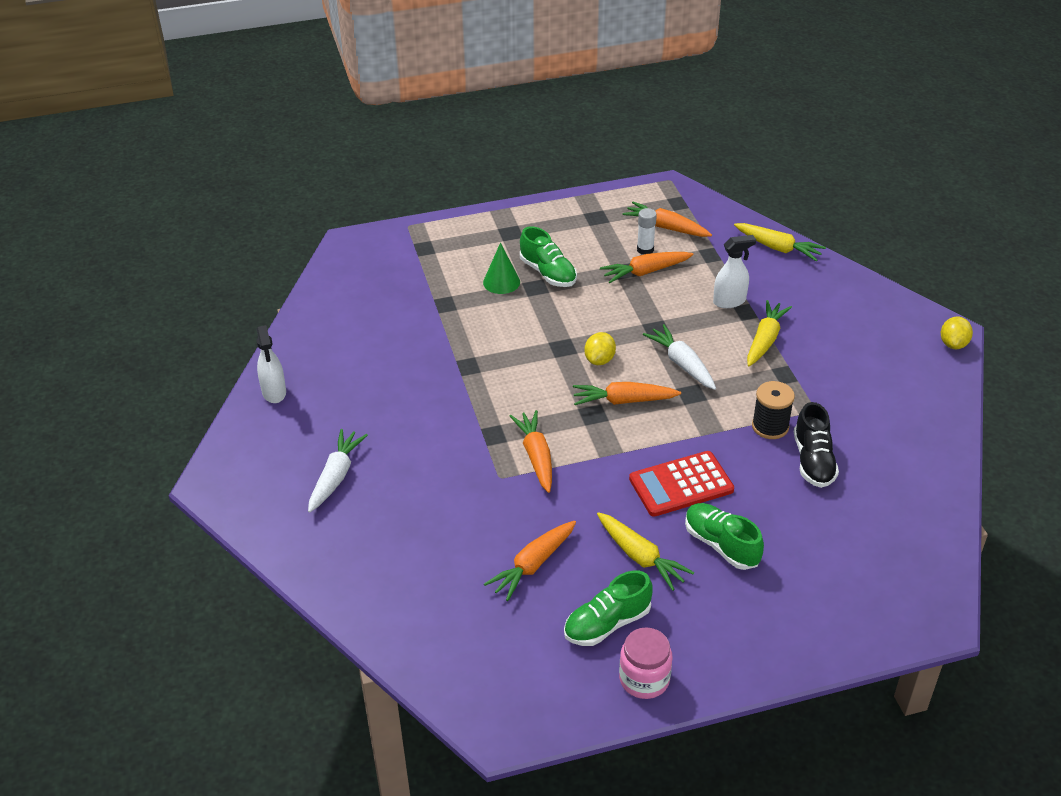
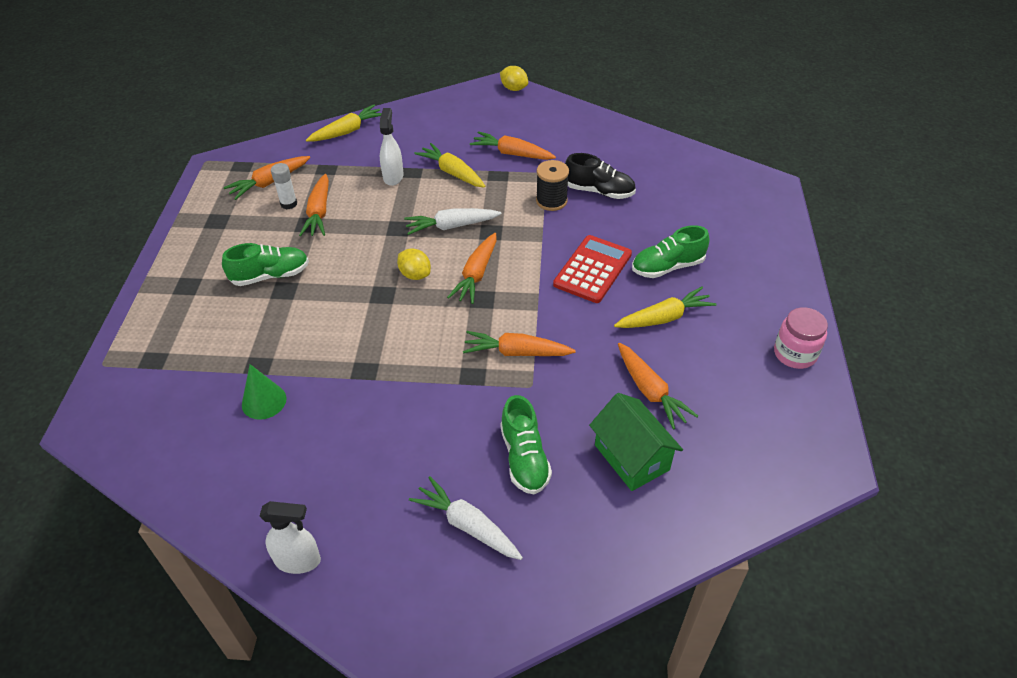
camera: 70 degrees left, 5 degrees up
(446, 567) = (631, 457): none -> green house
(501, 282) = (257, 312): green cone -> green cone (264, 401)
(607, 623) = (731, 360): green shoe -> green shoe (524, 458)
(681, 484) = (593, 269): red calculator -> red calculator turned 150 degrees counterclockwise
(829, 375) = (512, 153): none -> orange carrot

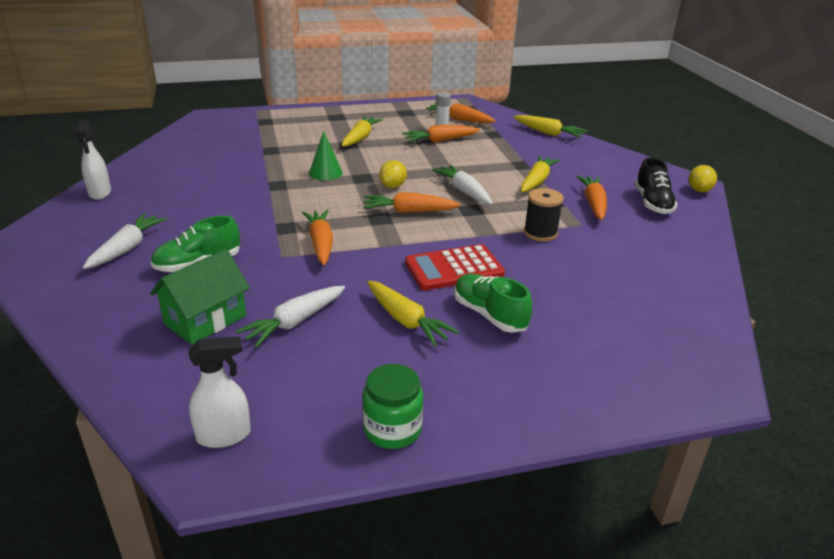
camera: 70 degrees right, 15 degrees down
(264, 401) = (237, 158): green cone -> green cone (325, 173)
(270, 275) = (360, 138): green shoe -> yellow carrot
(393, 176) = (508, 159): white spray bottle -> white spray bottle (224, 435)
(593, 269) = (454, 268): red calculator -> red calculator turned 150 degrees clockwise
(599, 191) = (580, 257): black shoe -> black shoe (652, 203)
(650, 391) = (294, 322): orange carrot -> white carrot
(795, 353) = (392, 429): pink jar -> green jar

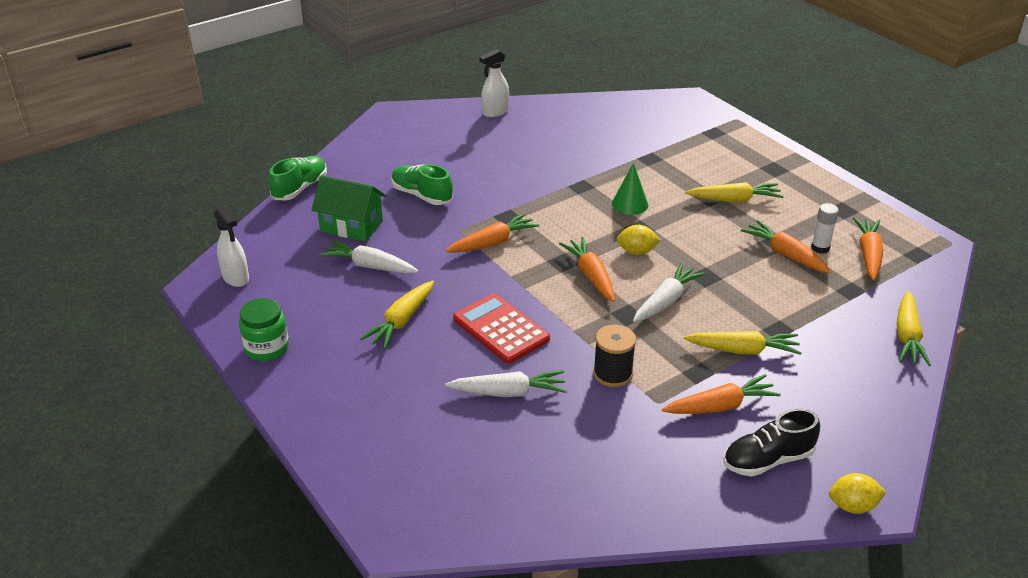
camera: 70 degrees right, 5 degrees up
(127, 248) = (423, 157): white carrot -> white carrot (509, 392)
(489, 315) = (436, 367): green shoe -> green shoe (300, 188)

